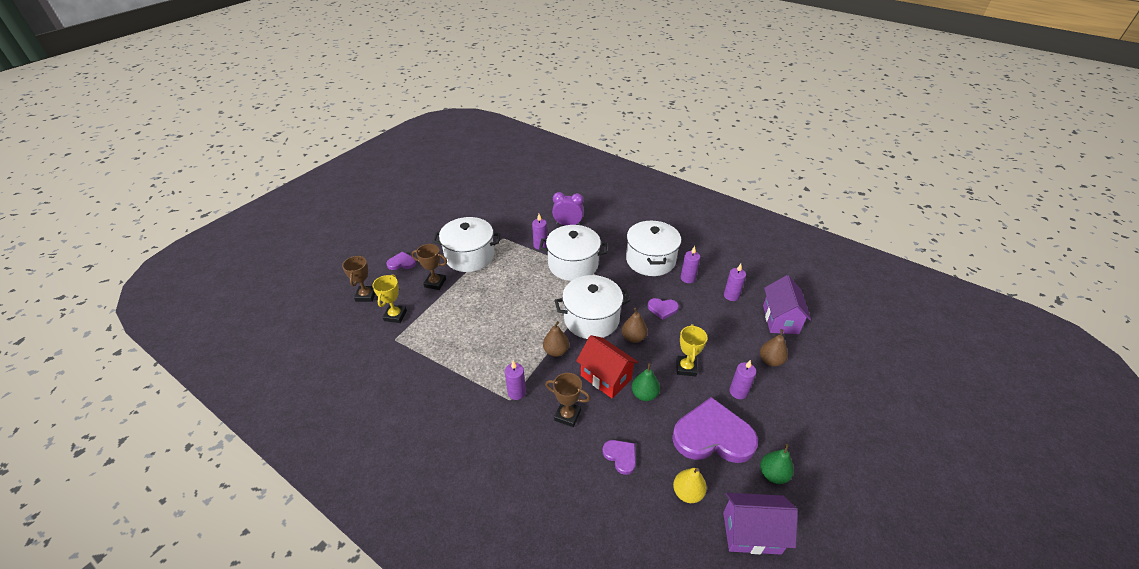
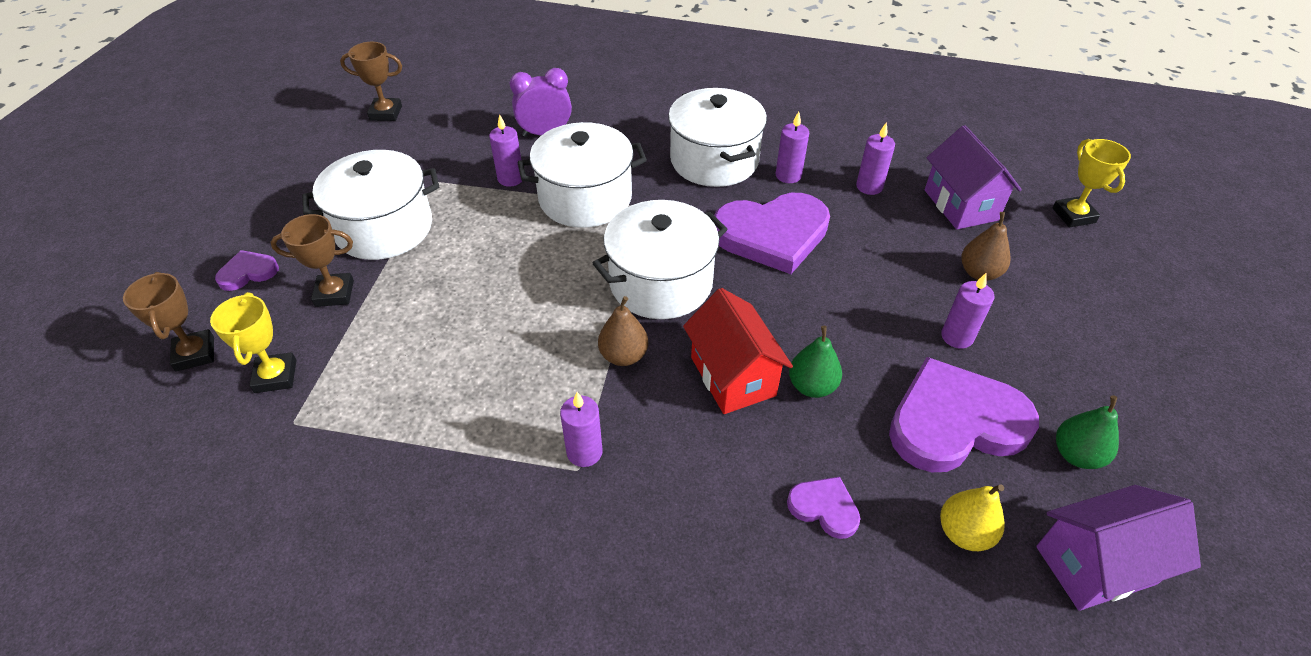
camera: 20 degrees left, 5 degrees up
(567, 415) = (697, 465): brown trophy -> brown trophy (386, 113)
(606, 377) = (733, 376): red house -> red house turned 45 degrees clockwise
(633, 337) = (747, 295): brown pear -> none
(662, 309) = (772, 235): purple heart -> purple heart, size x2.16
(686, 368) = (857, 321): yellow trophy -> yellow trophy (1073, 215)

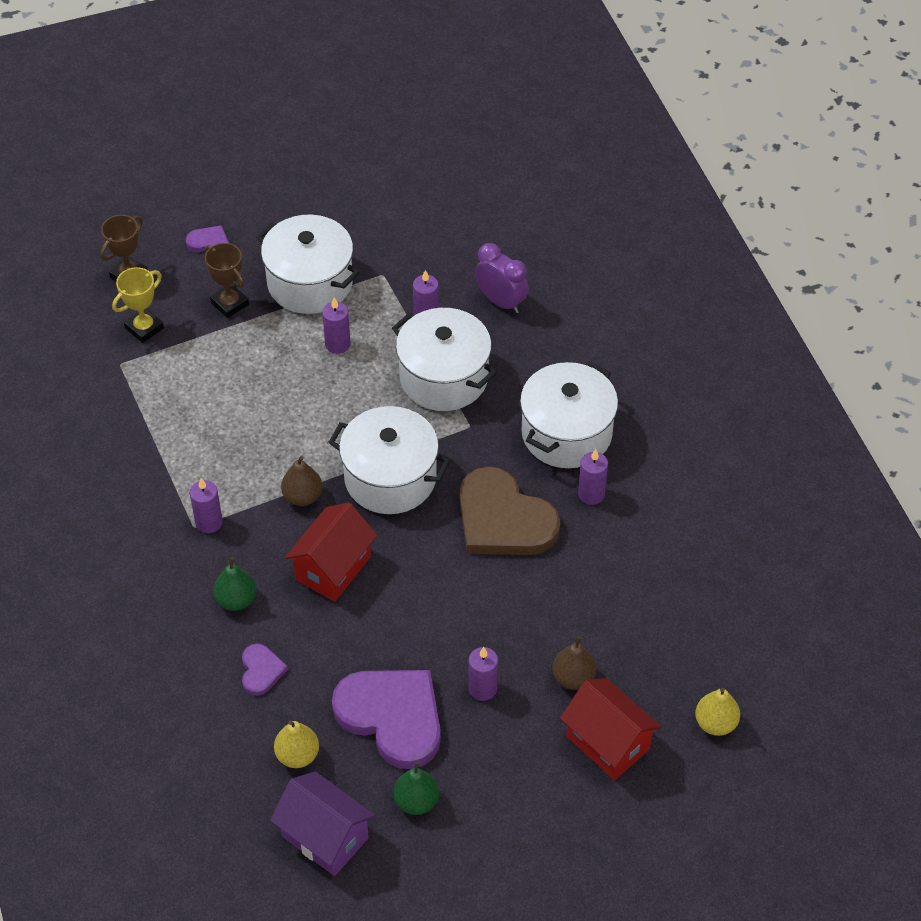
camera: 55 degrees right, 5 degrees up
(386, 113) = (434, 186): brown trophy -> none
(772, 235) = (503, 519): purple heart -> brown heart
(812, 386) = (360, 618): green pear -> green pear (236, 600)
(869, 186) = (626, 557): purple candle -> purple candle (337, 344)
(960, 205) = (657, 634): purple house -> none
(1065, 285) = (607, 743): none -> red house
(1073, 215) = (715, 723): yellow trophy -> yellow pear

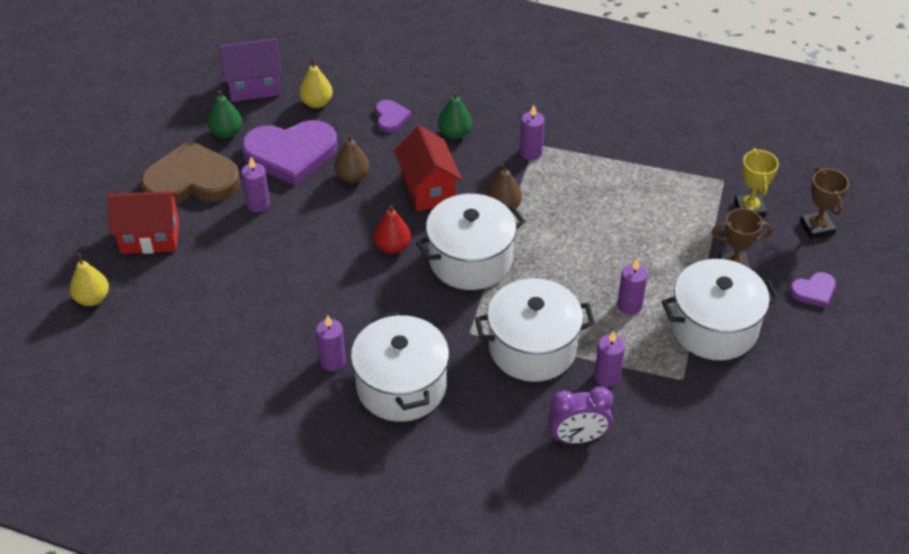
camera: 130 degrees right, 5 degrees down
(261, 671) = (391, 118): purple heart -> purple heart turned 135 degrees counterclockwise
(430, 543) = (392, 247): none -> red pear
(503, 519) = (368, 297): brown heart -> brown heart (191, 180)
(573, 678) = (211, 251): brown pear -> brown pear (352, 176)

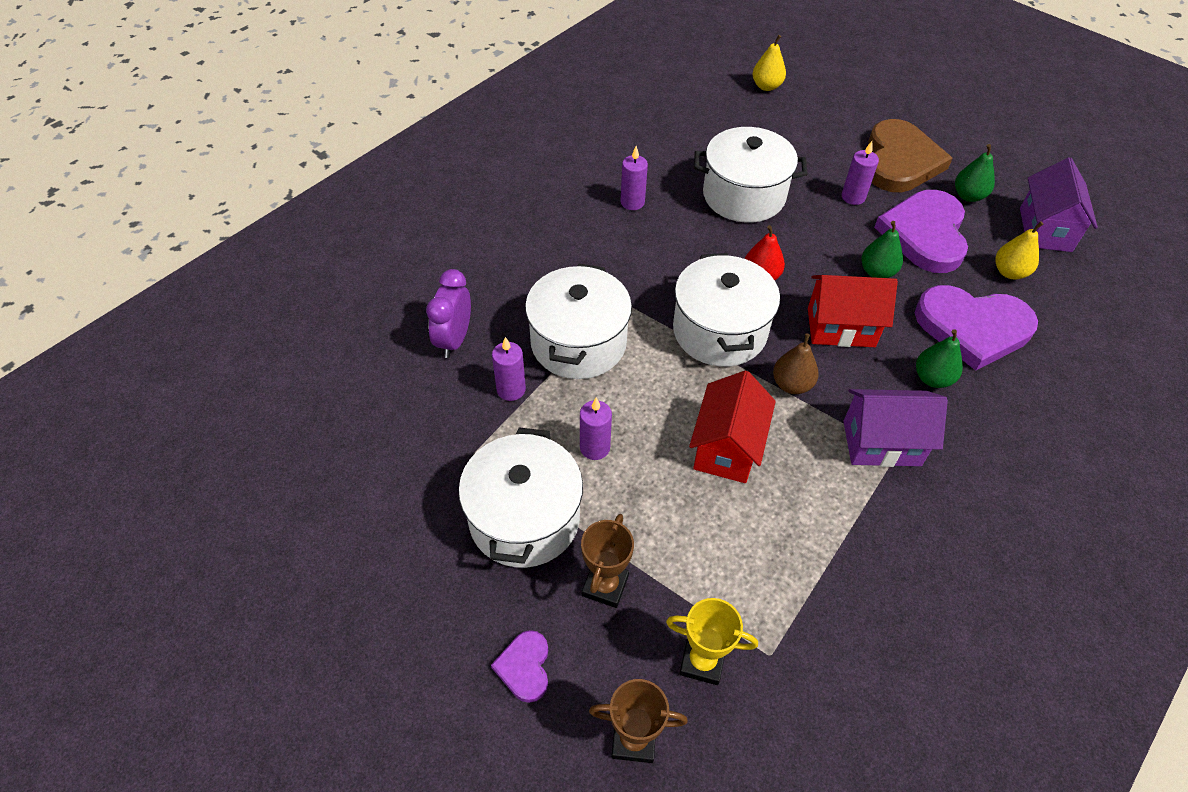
camera: 110 degrees right, 5 degrees up
(150, 237) = (829, 125): red house -> red house (727, 448)
(352, 176) = (877, 272): brown pear -> green pear
(391, 118) = (972, 328): purple heart -> purple heart, size x2.16
(401, 386) = (582, 238): white pot -> white pot (743, 195)
(531, 152) = (881, 443): purple candle -> purple house

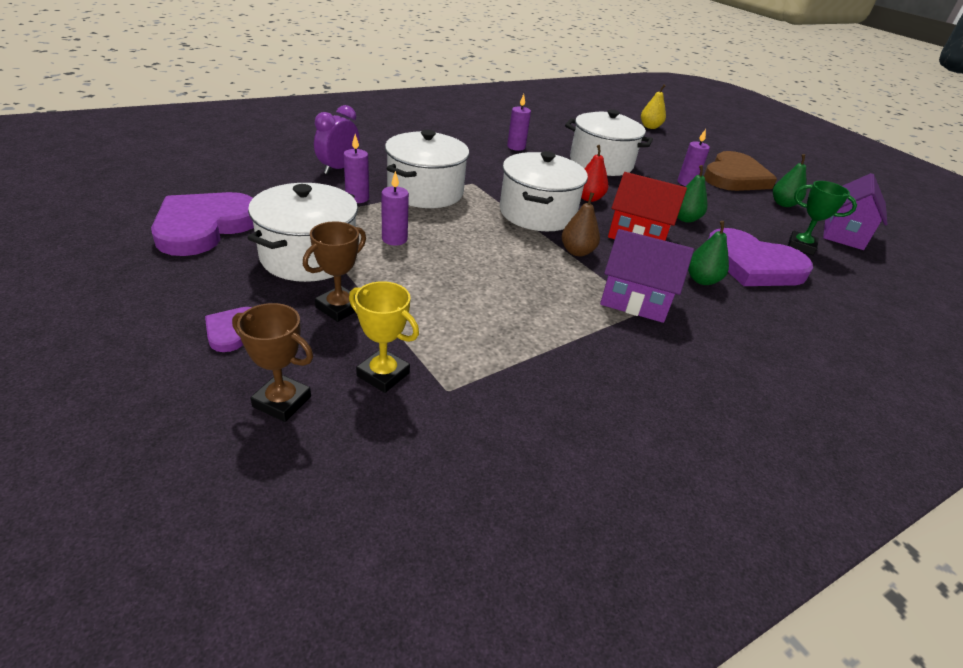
camera: 15 degrees right, 15 degrees down
(727, 448) = (499, 267): red house -> none
(925, 234) = (736, 212): purple heart -> purple heart (204, 226)
(1009, 272) = (801, 246): yellow pear -> green trophy

